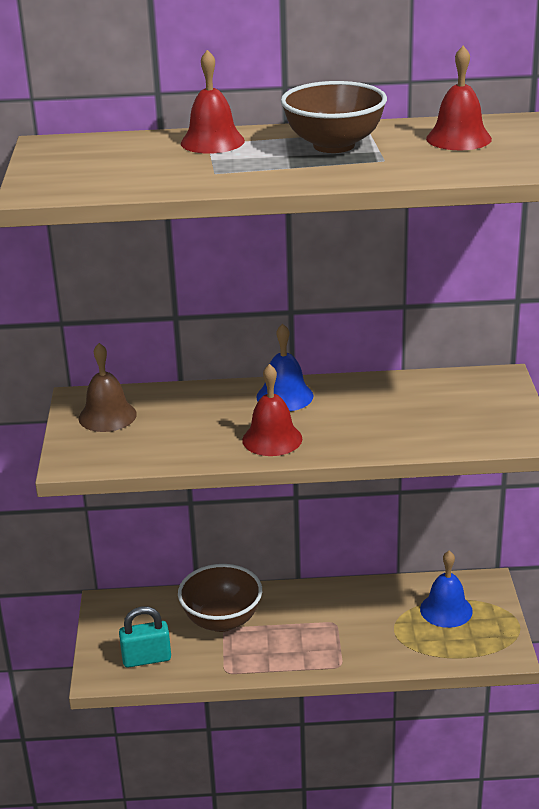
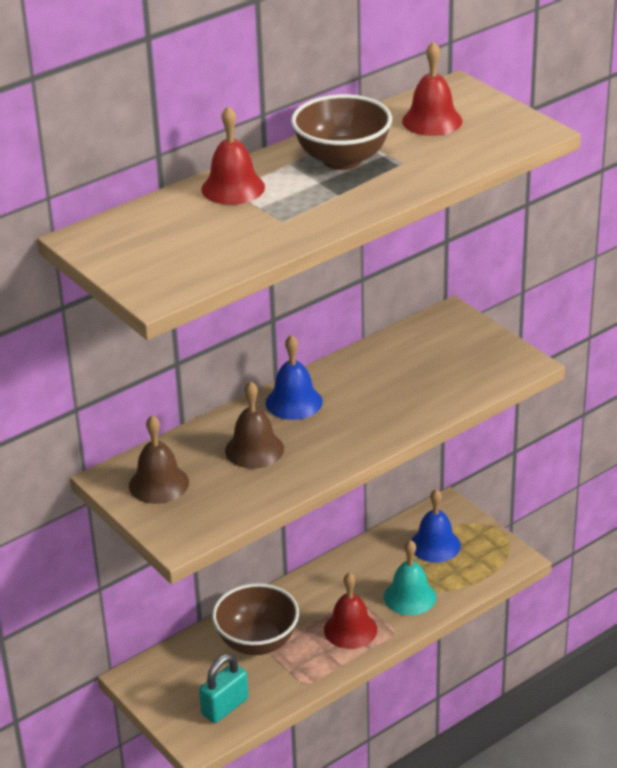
camera: 35 degrees left, 5 degrees up
(209, 419) = (254, 449): none -> brown bell
(272, 439) = (328, 445): red bell -> red bell (350, 629)
(382, 642) = (410, 597): none -> turquoise bell

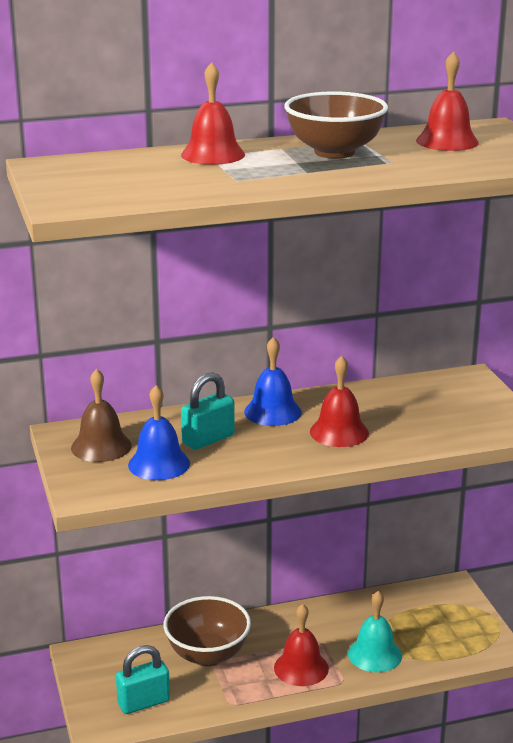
camera: 20 degrees right, 10 degrees down
(254, 449) = (208, 439): brown bell -> turquoise padlock
(368, 410) = (339, 432): none -> red bell
(435, 545) = (424, 616): blue bell -> blue bell (159, 464)

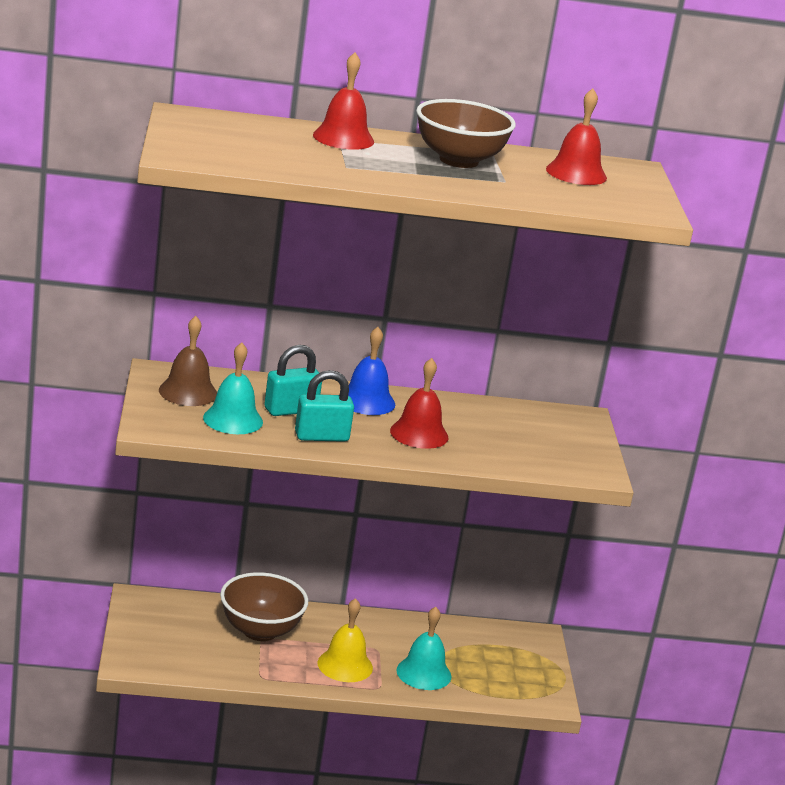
camera: 10 degrees right, 0 degrees up
(143, 702) = (179, 654): turquoise padlock -> turquoise padlock (321, 437)
(159, 464) = (233, 419): blue bell -> turquoise bell
(301, 668) = (345, 665): red bell -> yellow bell

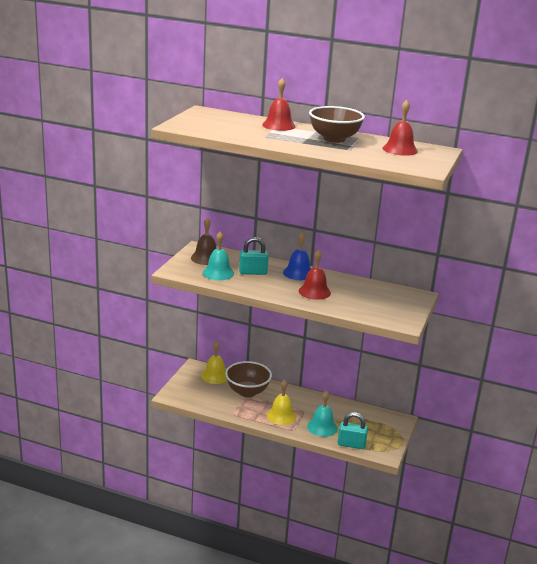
camera: 25 degrees right, 0 degrees up
(184, 610) = (215, 376): none -> yellow bell
(321, 437) = (259, 286): turquoise padlock -> turquoise padlock (351, 444)

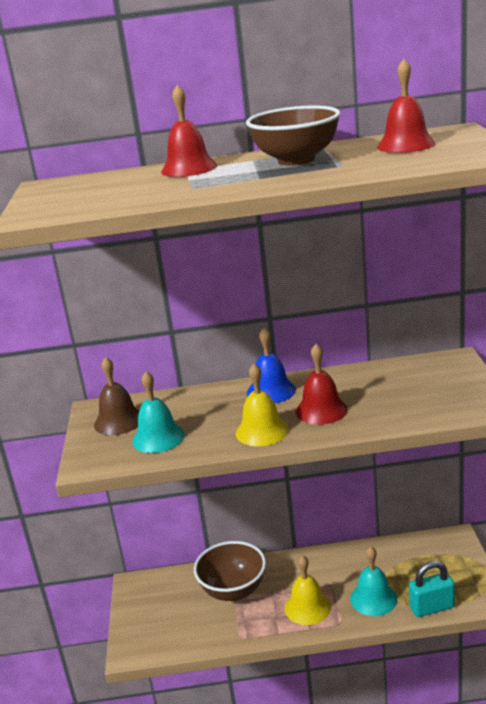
camera: 20 degrees left, 0 degrees up
(215, 376) = (171, 586): yellow bell -> yellow bell (262, 431)
(253, 272) = (207, 416): turquoise padlock -> none

